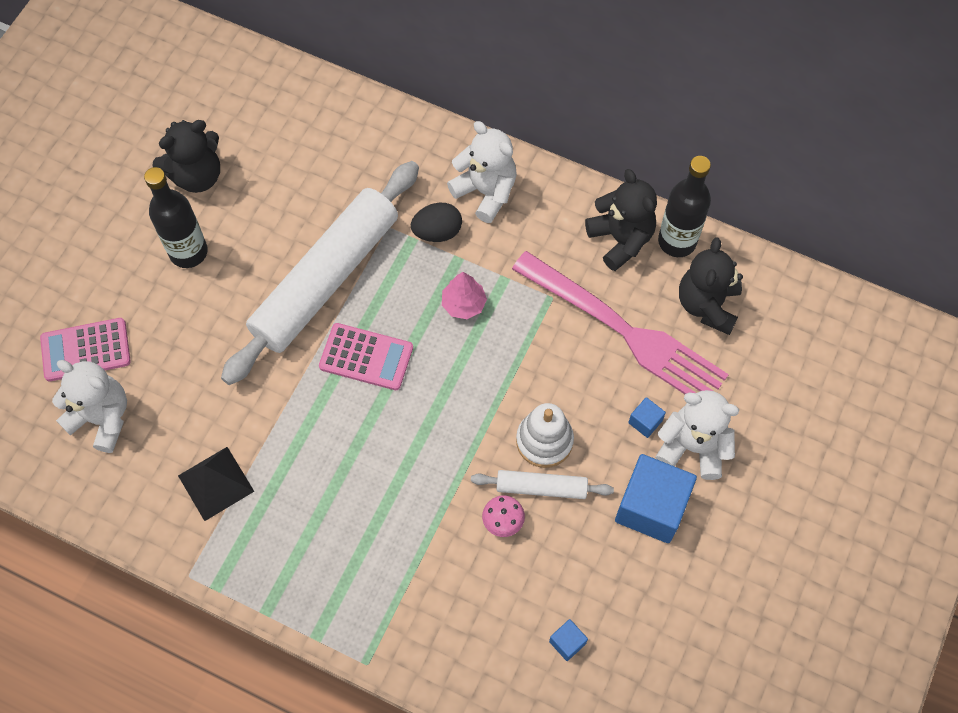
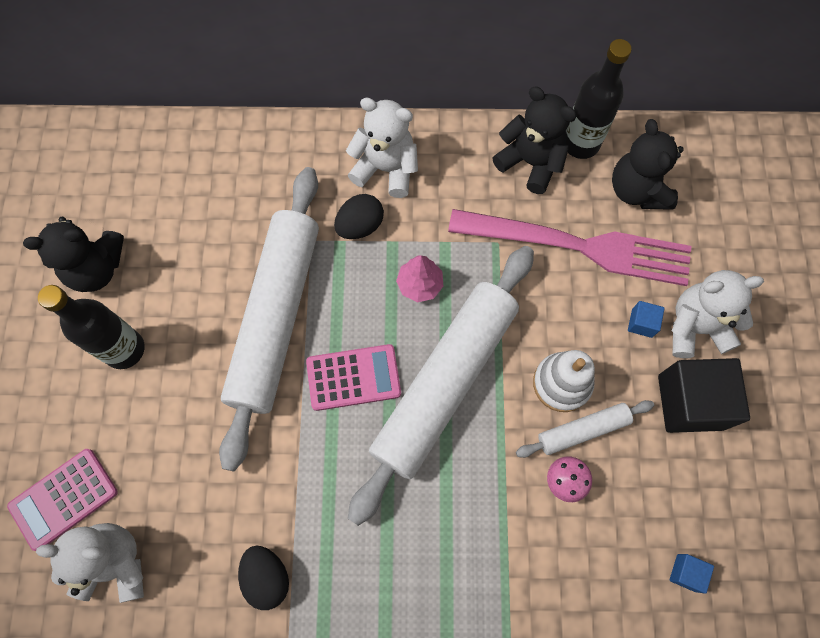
camera: 25 degrees left, 5 degrees up
(197, 175) = (96, 269): black teddy bear -> black teddy bear turned 45 degrees clockwise
(216, 483) = (267, 577): black pyramid -> black egg
(442, 396) = (445, 383): none -> white rolling pin
(651, 507) = (690, 402): blue cube -> black cube

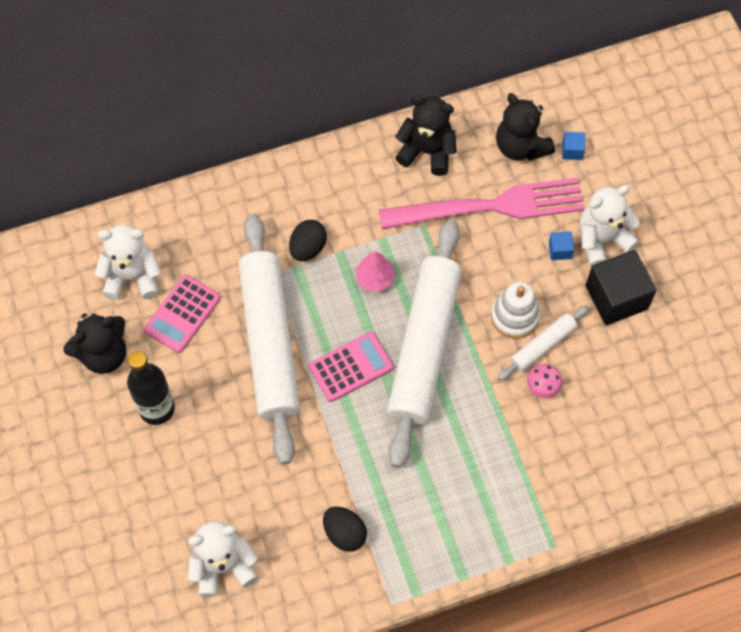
camera: 20 degrees left, 5 degrees down
(64, 499) = (161, 535): pink calculator -> pink calculator (182, 314)
(386, 169) = (310, 195): white teddy bear -> white teddy bear (132, 277)
(580, 143) = (462, 122): black bottle -> none
(686, 573) = (653, 420): blue cube -> blue cube (572, 151)

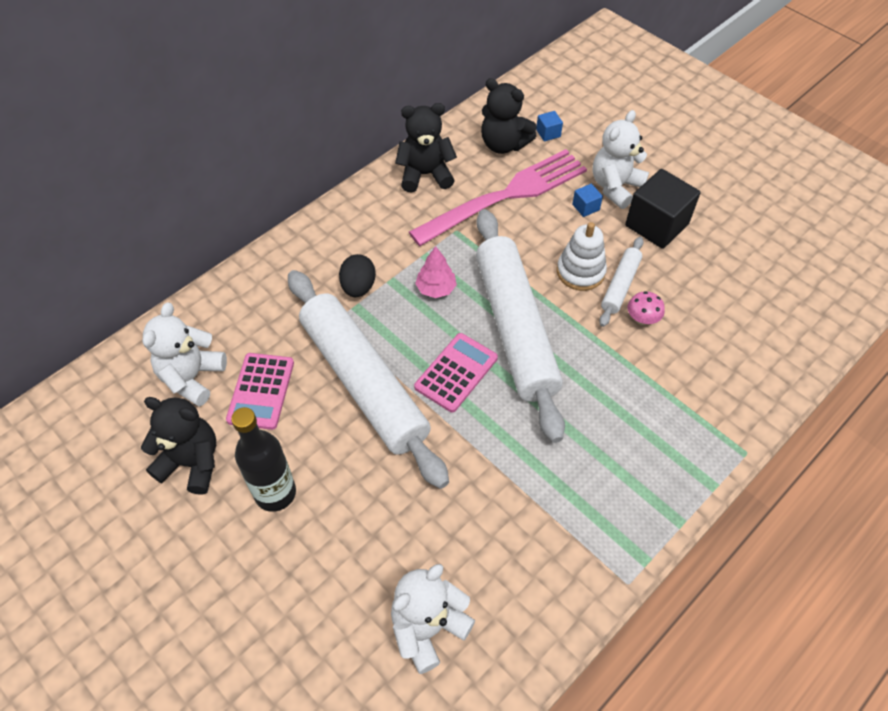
camera: 25 degrees left, 10 degrees down
(103, 354) = (192, 463): black teddy bear -> black teddy bear turned 105 degrees counterclockwise
(132, 277) = (192, 377): white teddy bear -> white teddy bear turned 45 degrees counterclockwise
(344, 533) = (538, 533): black egg -> none

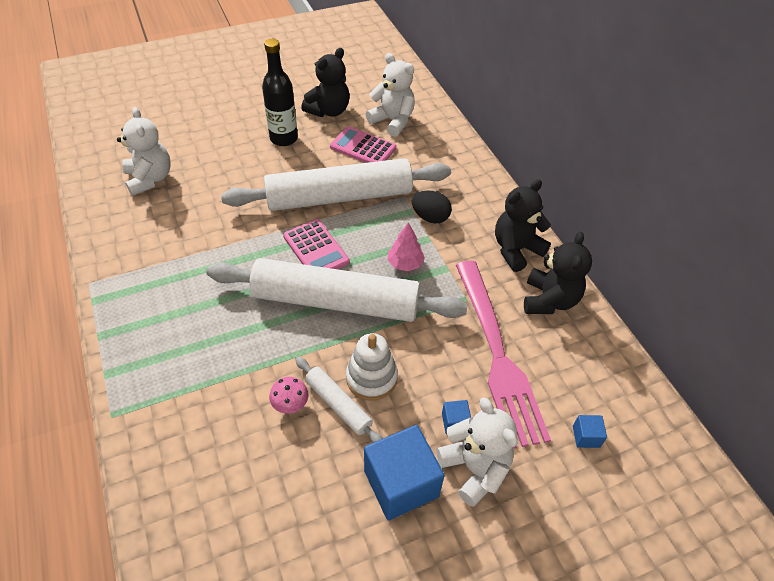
camera: 110 degrees right, 5 degrees down
(503, 144) = (577, 383): black teddy bear -> black teddy bear (516, 250)
(656, 225) = (401, 483): black cube -> blue cube

